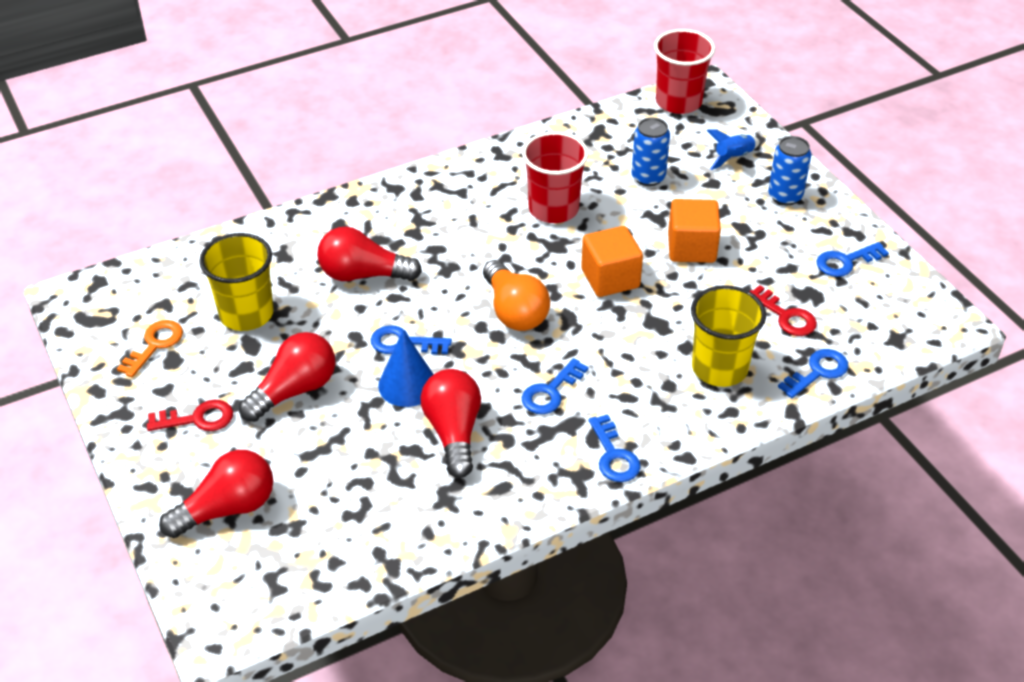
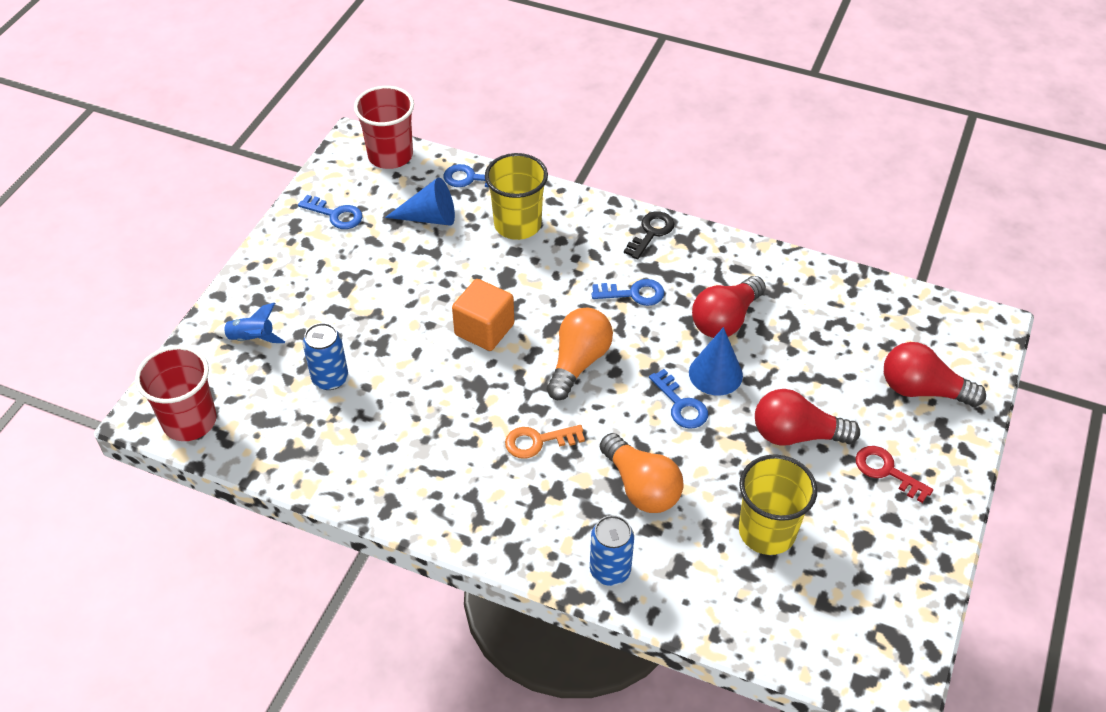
camera: 130 degrees left, 5 degrees up
(155, 345) = (865, 566): orange key -> orange key (538, 441)
(363, 274) = (641, 487): red light bulb -> orange light bulb
(553, 209) = (433, 415): red cup -> red cup (390, 155)
(614, 455) = (651, 232): blue key -> black key
(691, 248) = (401, 303): orange cube -> none
(785, 196) = (280, 282): blue can -> blue can (610, 570)
(786, 316) = (429, 217): red key -> blue cone

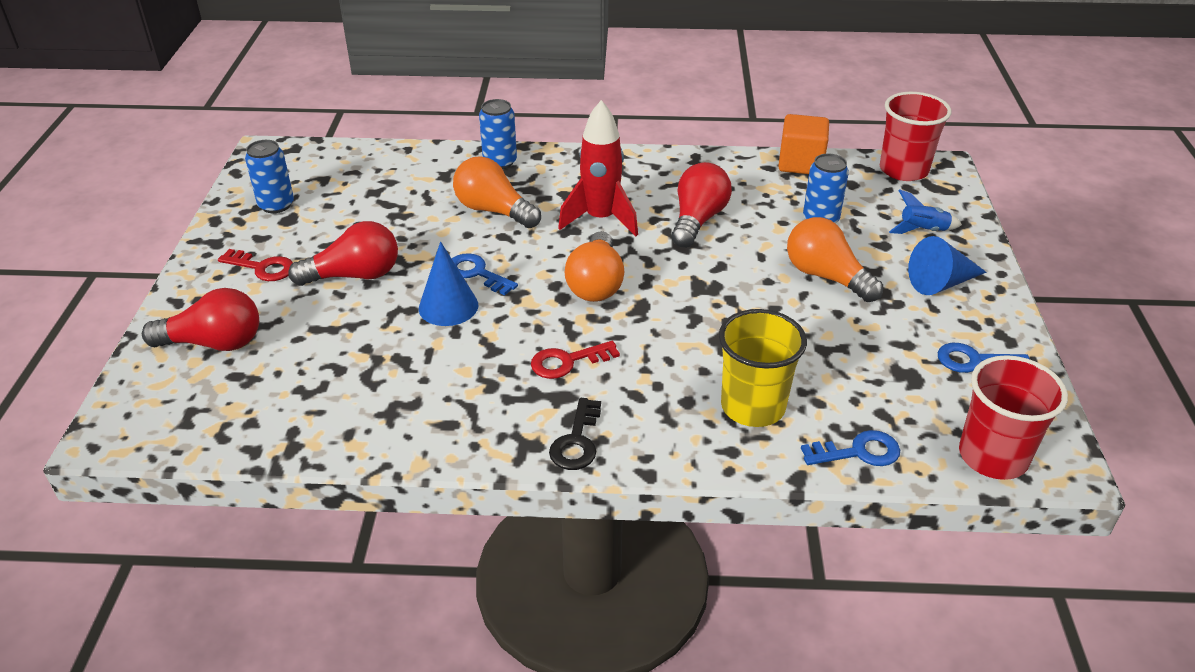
camera: 160 degrees right, 10 degrees down
(378, 314) = (826, 276): none -> orange light bulb
(429, 217) = (865, 386): blue cone -> blue cone (941, 283)
(484, 329) = (710, 289): orange cube -> orange cube (800, 163)
(538, 441) = (600, 219): orange key -> red rocket
(634, 294) = (567, 362): blue key -> red key
(725, 320) = (450, 360): red light bulb -> red light bulb (697, 220)
(767, 531) = (375, 207): yellow cup -> none
(877, 568) = (276, 205): none -> blue can

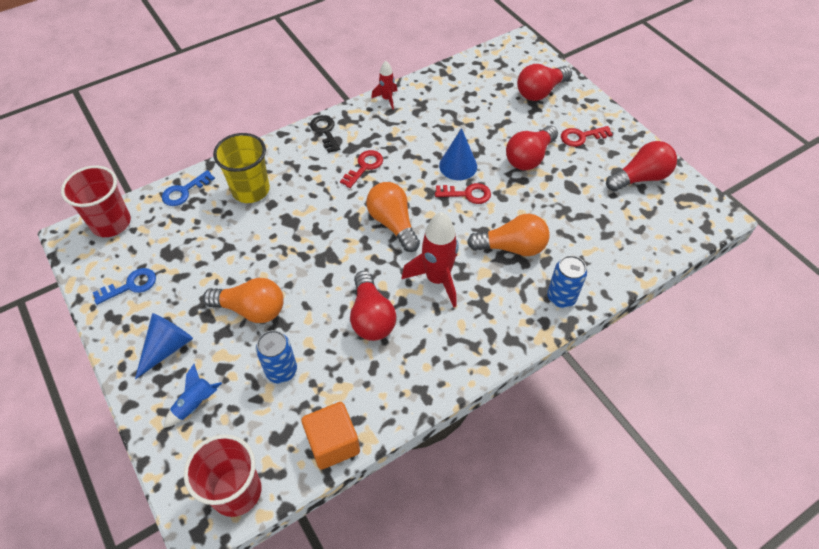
camera: 145 degrees right, 15 degrees up
(276, 205) = (640, 178): blue can -> red light bulb
(431, 447) = (387, 99): none -> red rocket
(477, 273) = (467, 194): blue key -> red key

